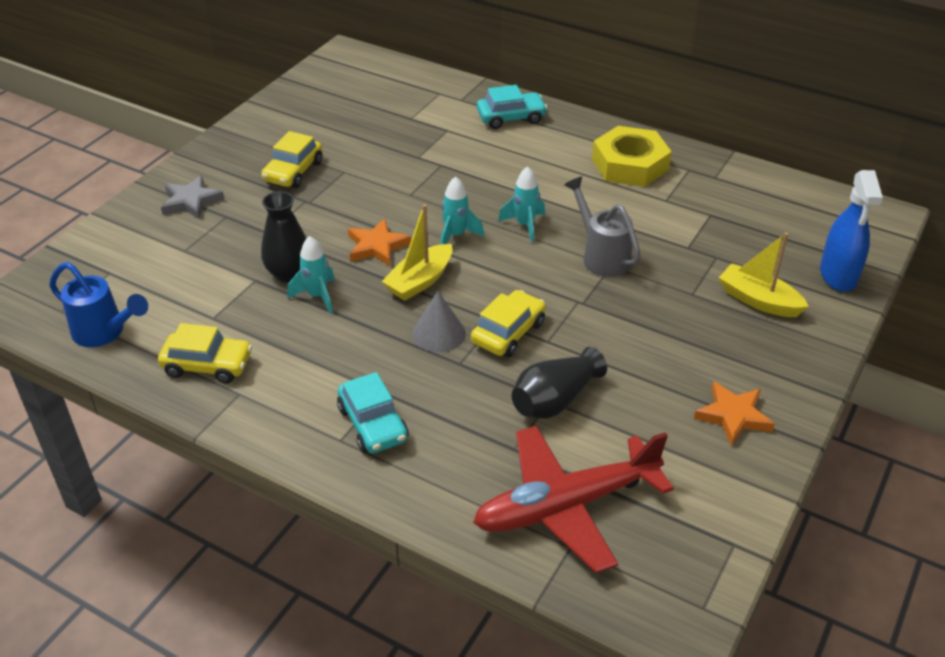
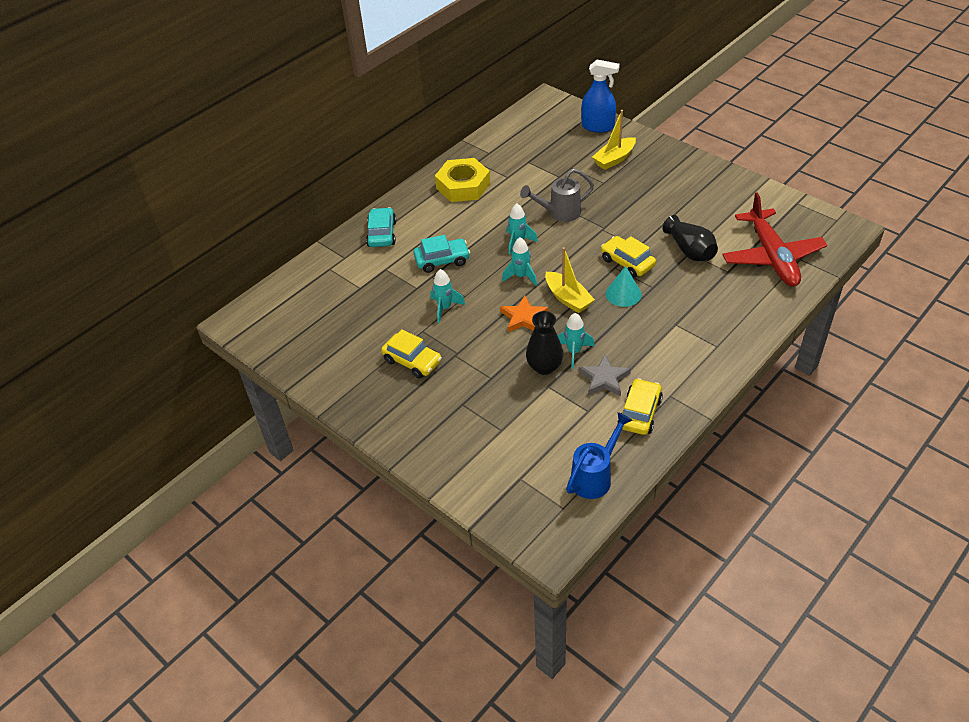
camera: 75 degrees left, 5 degrees up
(191, 201) = (434, 427): grey star -> grey star (604, 379)
(373, 424) = (704, 330): turquoise car -> turquoise car (442, 260)
(385, 182) = (445, 308): none -> turquoise rocket
(439, 333) = (623, 294): grey cone -> turquoise cone
(733, 416) = (708, 186): orange star -> none

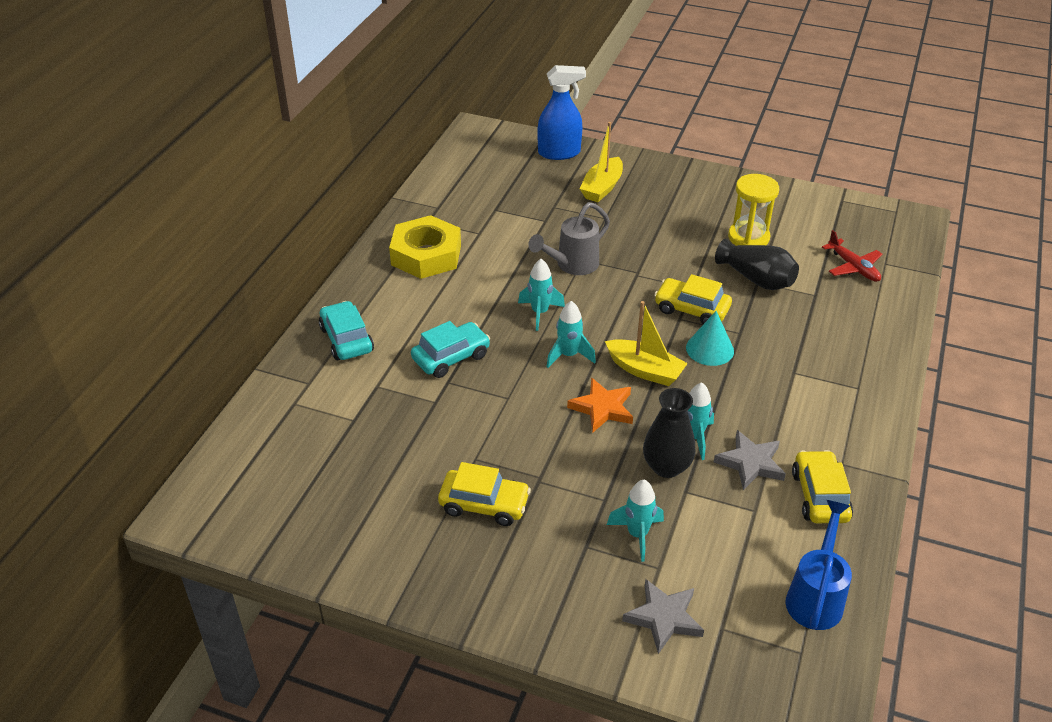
camera: 25 degrees left, 5 degrees down
(445, 308) = (490, 420): turquoise rocket -> turquoise rocket (637, 534)
(486, 461) = (664, 618): none -> grey star
(703, 218) = (748, 237): none -> yellow hourglass
(771, 256) = (853, 267): red plane -> red plane, size x0.50

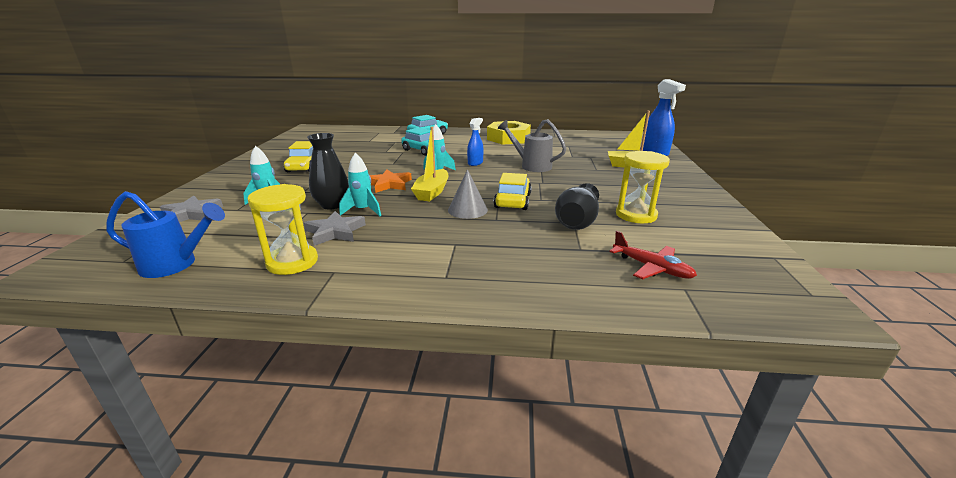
camera: 75 degrees right, 15 degrees down
(540, 313) = (475, 163): turquoise rocket -> blue spray bottle
(709, 349) = (467, 210): turquoise cone -> grey cone
(820, 496) = (292, 262): yellow car -> yellow hourglass
(853, 267) = (651, 268): red plane -> red plane turned 90 degrees counterclockwise

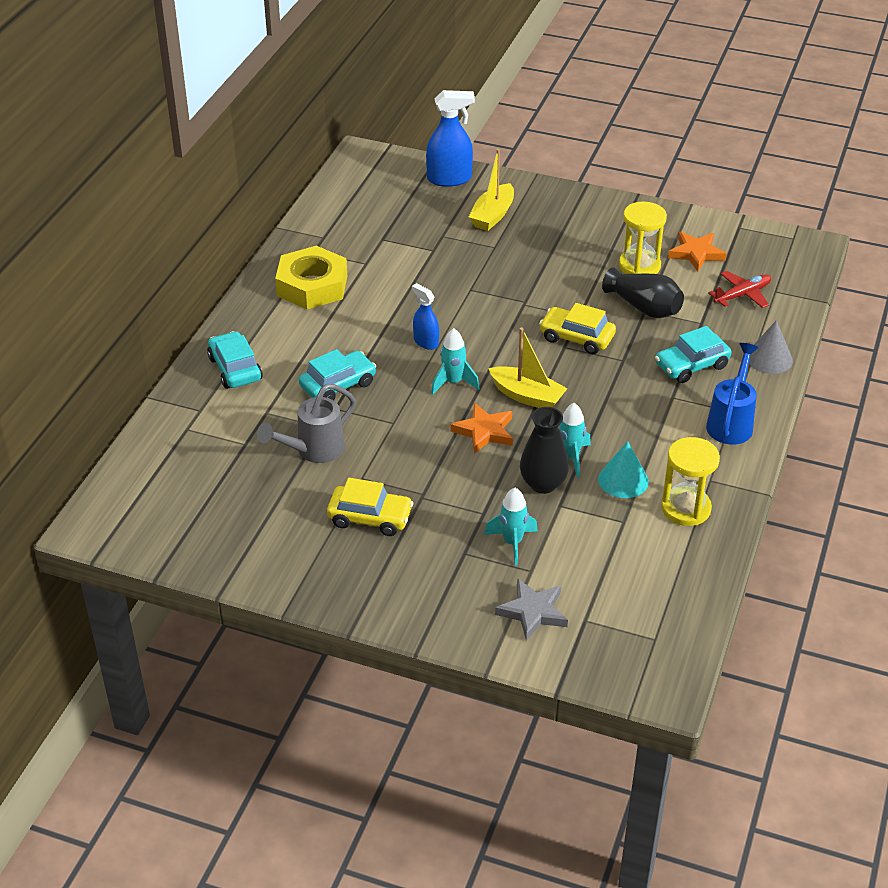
camera: 75 degrees left, 15 degrees up
(176, 265) = (673, 593): blue watering can -> blue watering can (731, 422)
(335, 232) = (623, 480): grey star -> turquoise cone
(467, 210) = (592, 376): grey cone -> grey cone (769, 358)
(508, 249) = (691, 365): none -> turquoise car
(531, 166) = (459, 295): grey watering can -> grey watering can (313, 451)
(691, 238) = (696, 253): none -> orange star

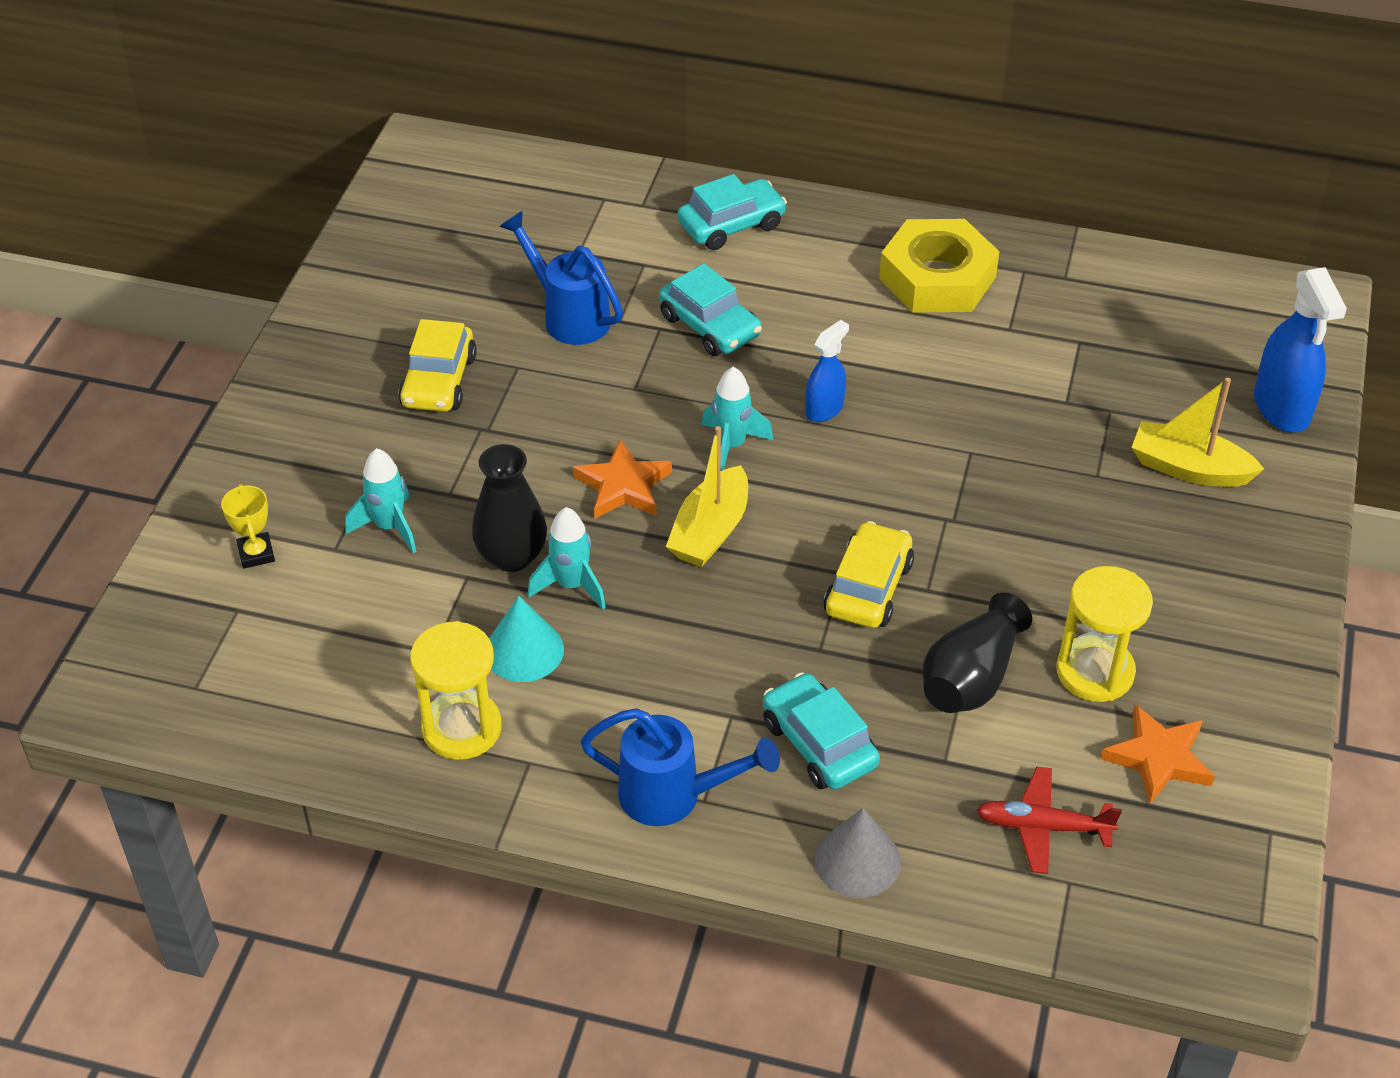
camera: 85 degrees right, 5 degrees up
(313, 451) = (568, 315): grey watering can -> blue watering can
(533, 612) = (256, 554): grey star -> yellow trophy
(742, 295) = (1043, 827): red plane -> red plane turned 135 degrees clockwise

